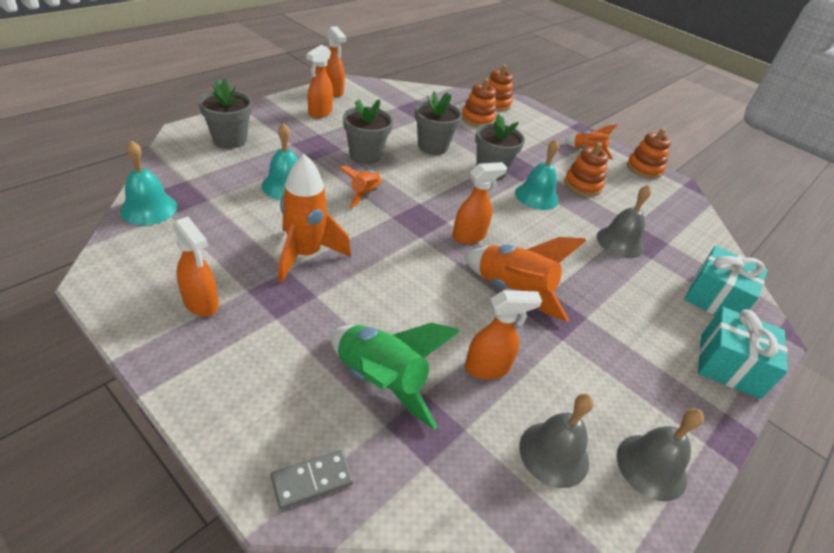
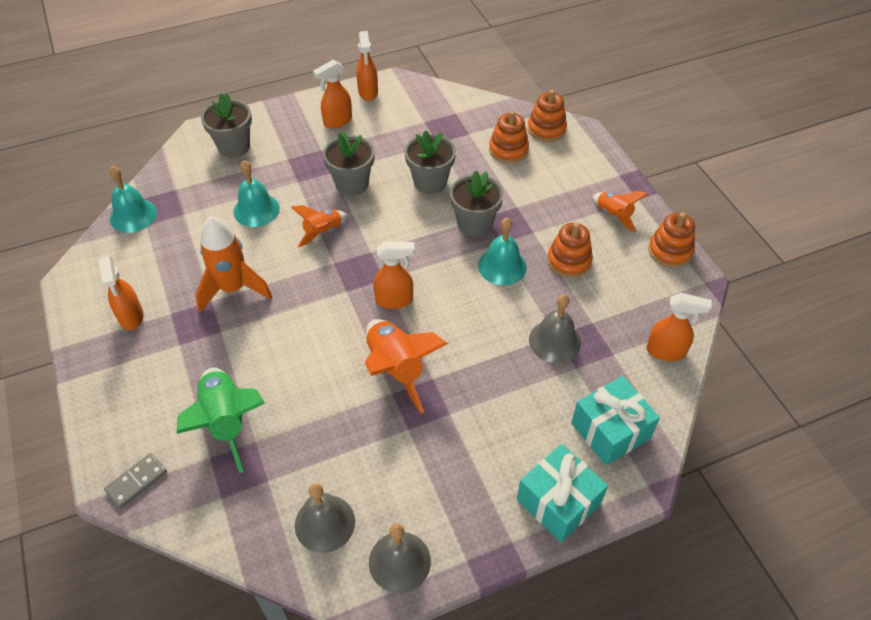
camera: 30 degrees right, 10 degrees up
(312, 480) = (136, 481): grey domino -> grey domino turned 45 degrees counterclockwise
(487, 368) = (321, 435): orange spray bottle -> orange spray bottle (666, 351)

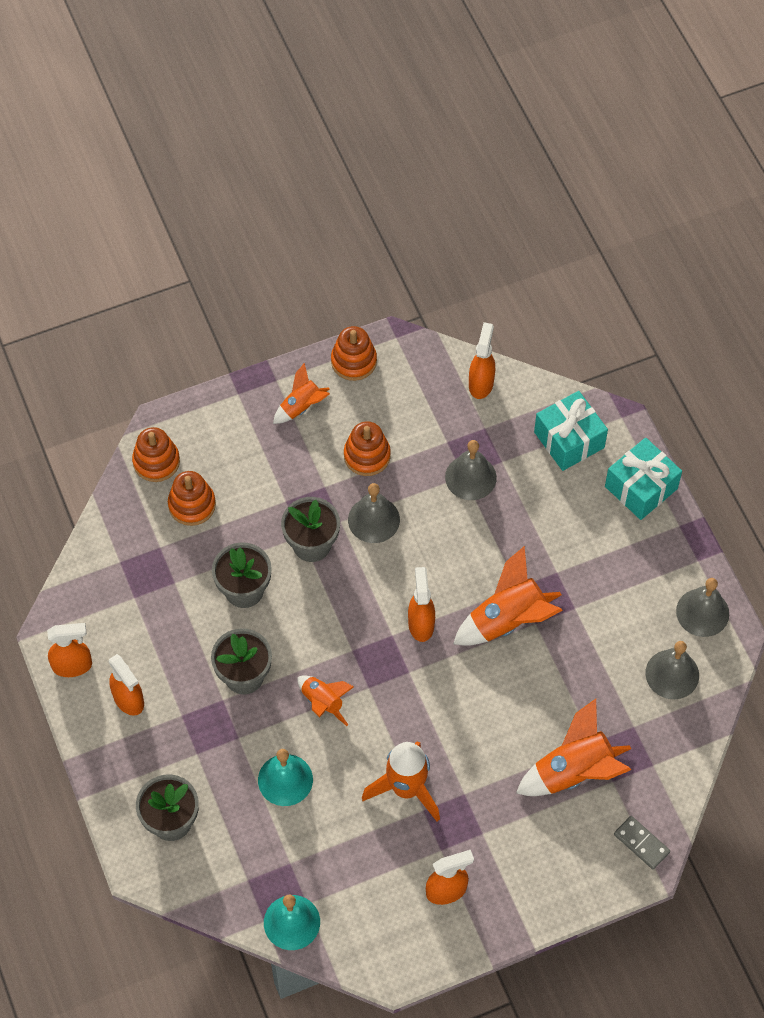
camera: 90 degrees left, 10 degrees up
(227, 422) = (573, 771): green rocket -> orange rocket
(502, 266) = (373, 519): turquoise bell -> grey bell

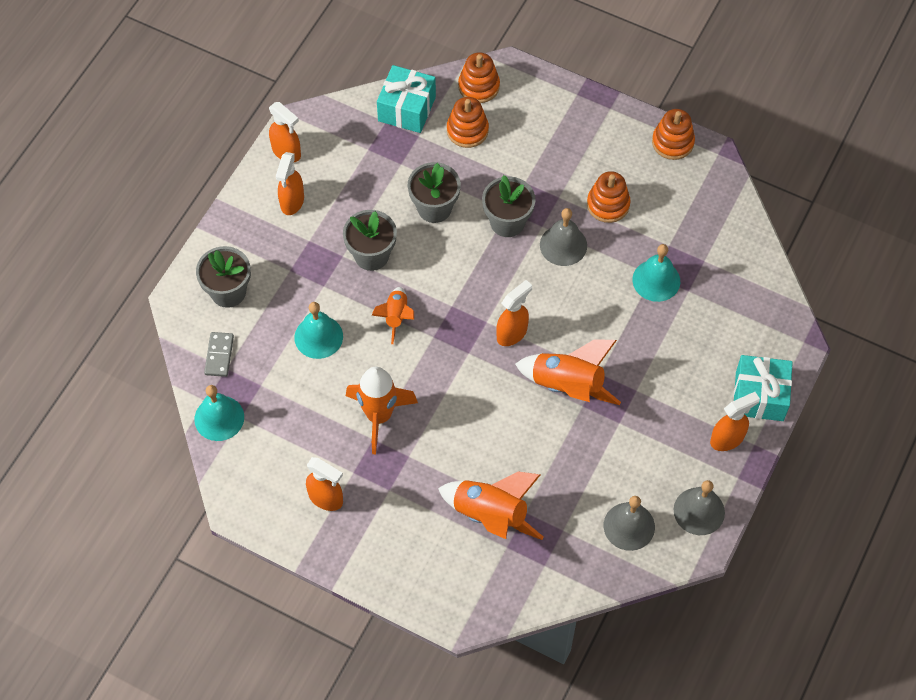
camera: 50 degrees right, 0 degrees up
(301, 407) = (605, 138): orange rocket -> none
(470, 477) = (656, 280): grey bell -> turquoise bell
(481, 383) = (737, 232): orange spray bottle -> orange spray bottle (727, 439)
(569, 440) = (750, 321): turquoise gift -> turquoise gift (407, 109)
(641, 843) = (475, 602): grey domino -> grey domino (219, 355)

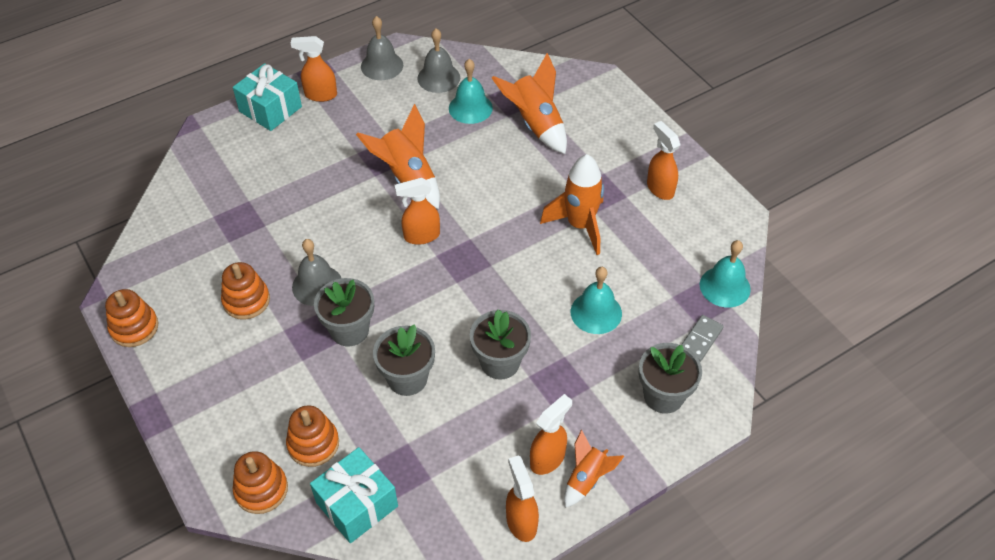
camera: 150 degrees left, 10 degrees down
(396, 317) = (513, 296): orange rocket -> orange rocket (586, 479)
(656, 280) = (266, 220): turquoise bell -> turquoise bell (470, 108)

